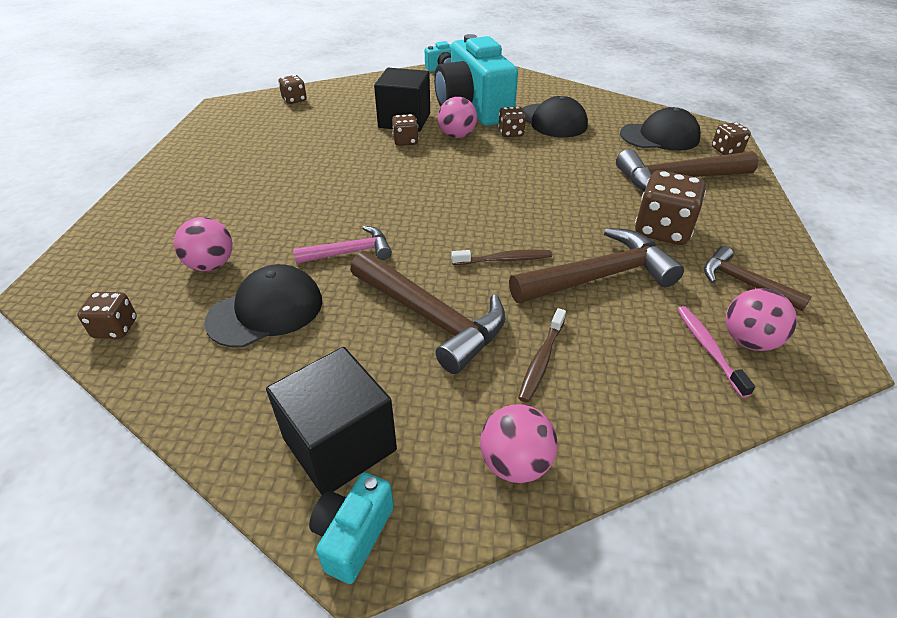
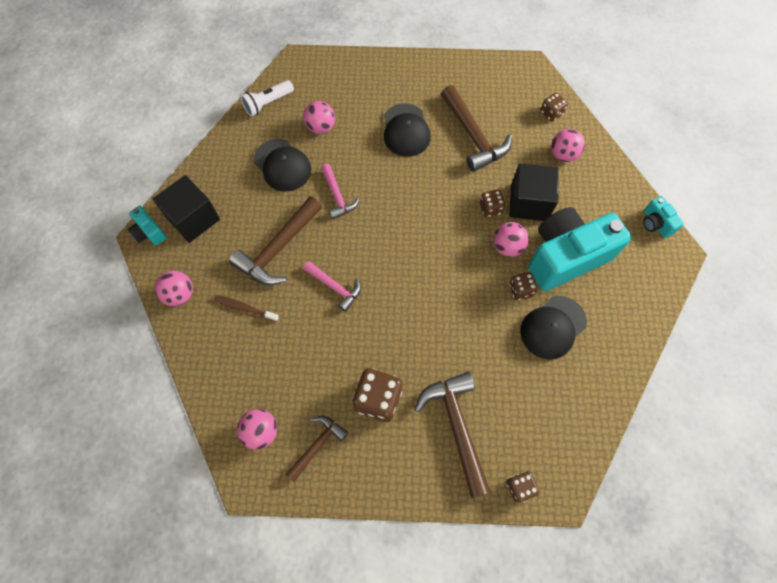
camera: 85 degrees right, 25 degrees up
(115, 328) = (268, 103): brown dice -> white flashlight
(350, 99) = (563, 154): none -> pink ball
(353, 535) = (149, 232): turquoise camera -> turquoise camera turned 150 degrees counterclockwise
(504, 259) = (335, 287): brown toothbrush -> pink hammer
(600, 276) = (320, 347): brown hammer -> brown hammer (473, 136)
(659, 136) = (538, 426): black cap -> black cap (406, 130)
(708, 349) = (254, 404): pink toothbrush -> none

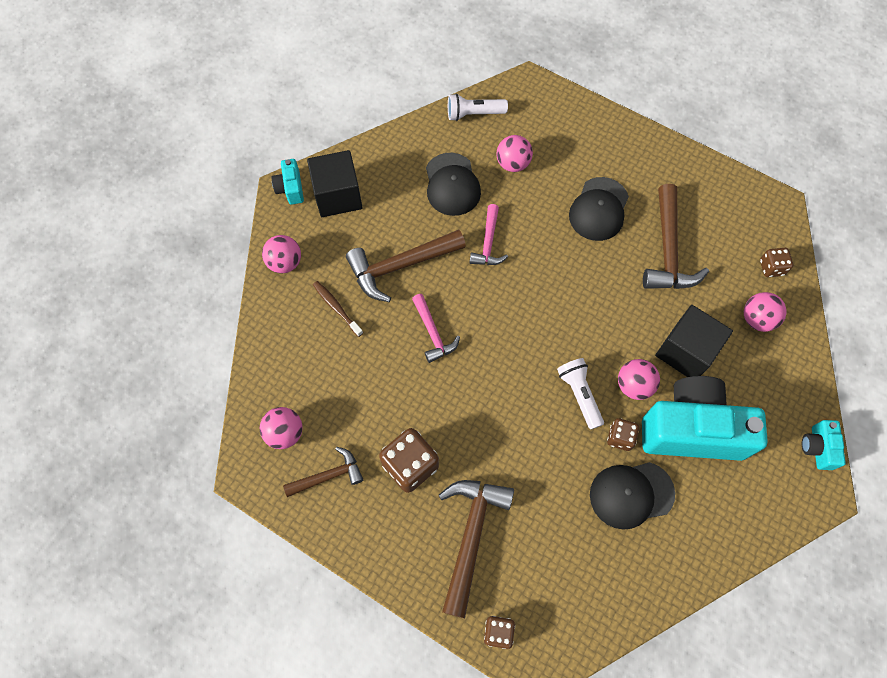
camera: 30 degrees right, 0 degrees up
(473, 274) = (579, 394): none -> white flashlight
(490, 208) = (640, 336): brown dice -> none

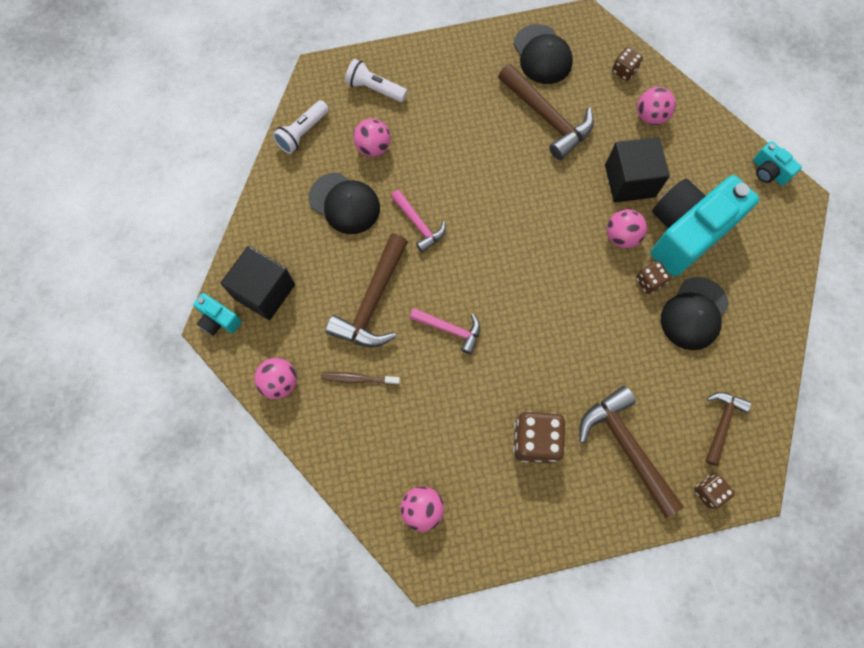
camera: 45 degrees left, 5 degrees up
(329, 475) = (487, 506): brown hammer -> brown hammer (721, 423)
(579, 394) = (594, 277): white flashlight -> white flashlight (375, 89)
(599, 209) = (470, 128): black cap -> black cap (542, 55)

